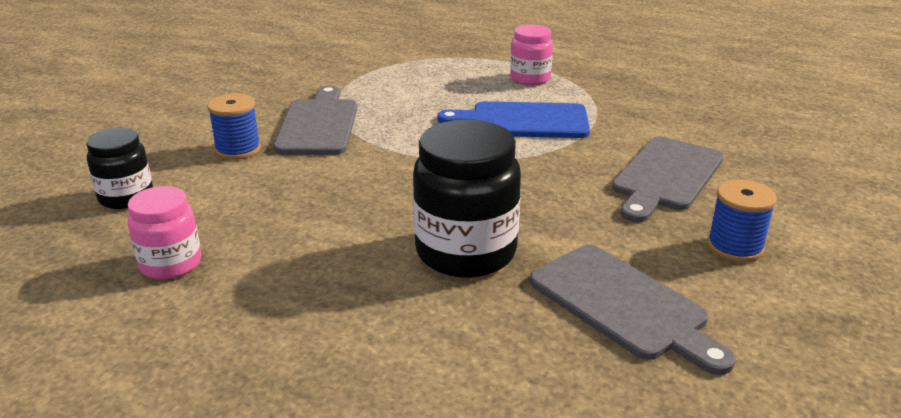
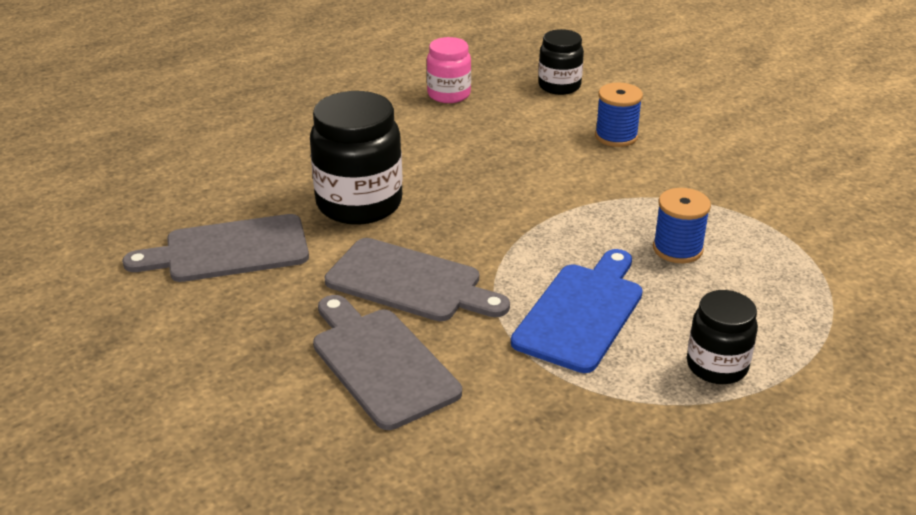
camera: 115 degrees right, 5 degrees up
(319, 124) = (649, 183): grey cutting board -> grey cutting board (410, 282)
(530, 79) = (717, 366): pink jar -> black jar
(735, 247) = (233, 344): blue spool -> blue spool (677, 249)

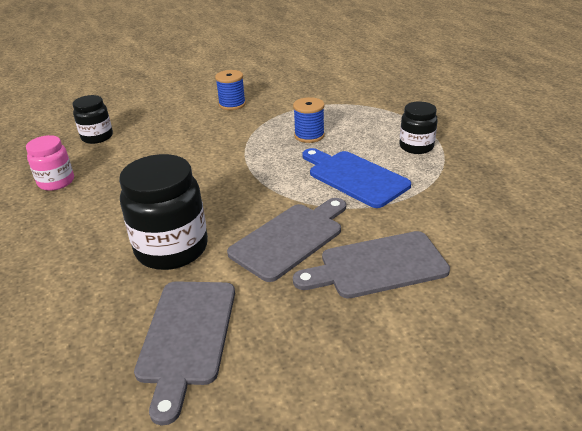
camera: 70 degrees left, 0 degrees up
(616, 136) = (178, 130): blue spool -> blue spool (232, 104)

